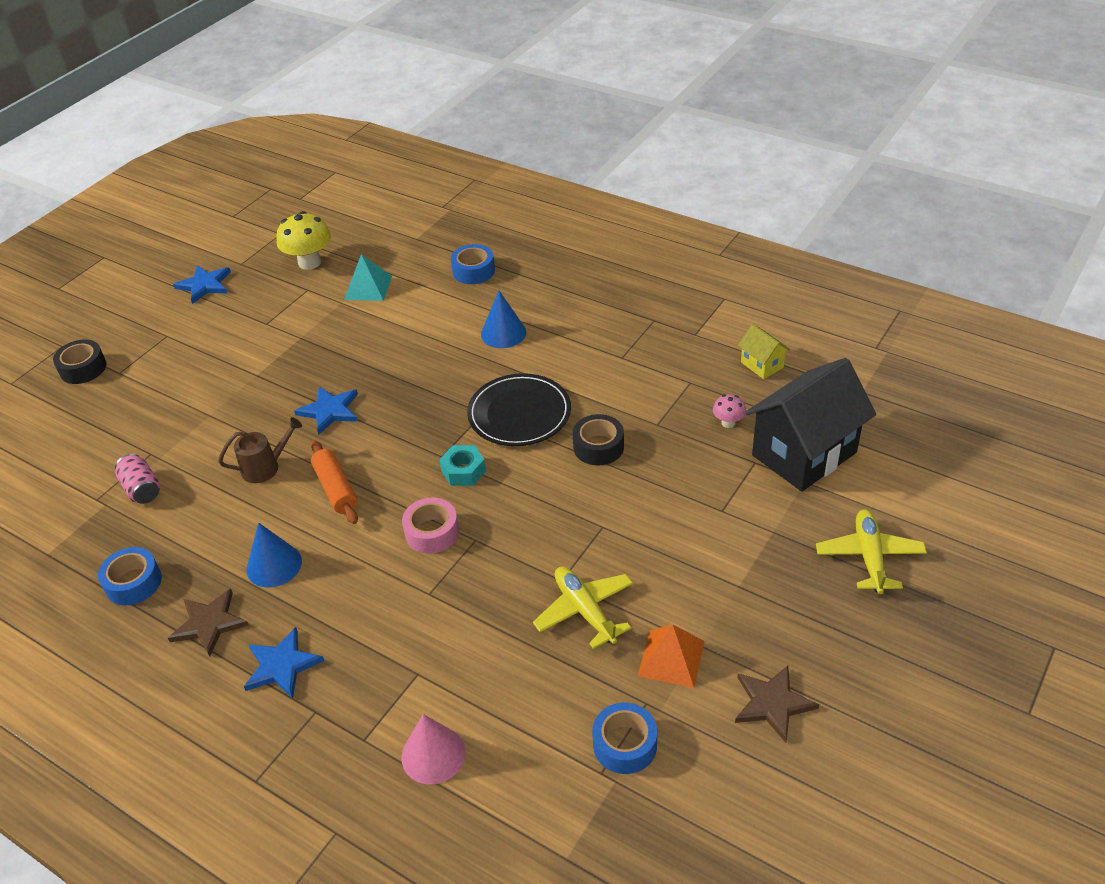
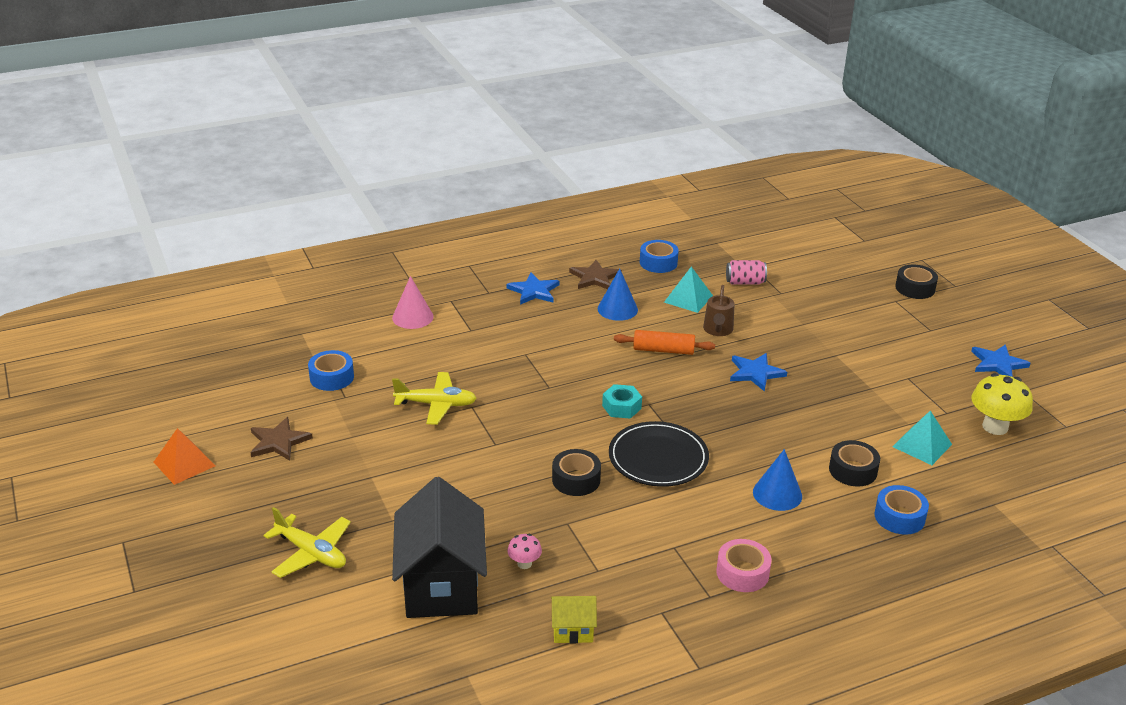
camera: 120 degrees right, 10 degrees down
(210, 518) = (688, 298): none -> turquoise pyramid
(432, 532) = (576, 373): pink tape -> pink tape (742, 573)
(435, 308) = (853, 470): none -> black tape
(671, 658) = (359, 420): orange pyramid -> orange pyramid (184, 464)

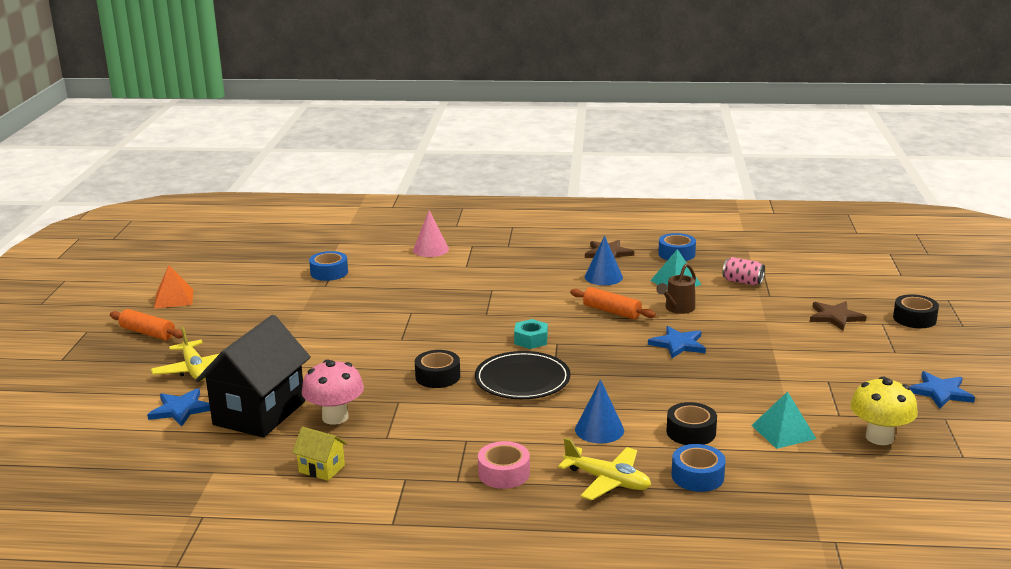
camera: 30 degrees right, 10 degrees down
(203, 521) = (148, 333): none -> orange rolling pin
(278, 441) = (249, 301): brown star -> brown star (835, 317)
(436, 404) = (385, 305): yellow plane -> yellow plane (607, 481)
(524, 563) = (335, 417): pink mushroom -> pink mushroom, size x1.97
(534, 291) = (546, 252): blue star -> blue star (181, 409)

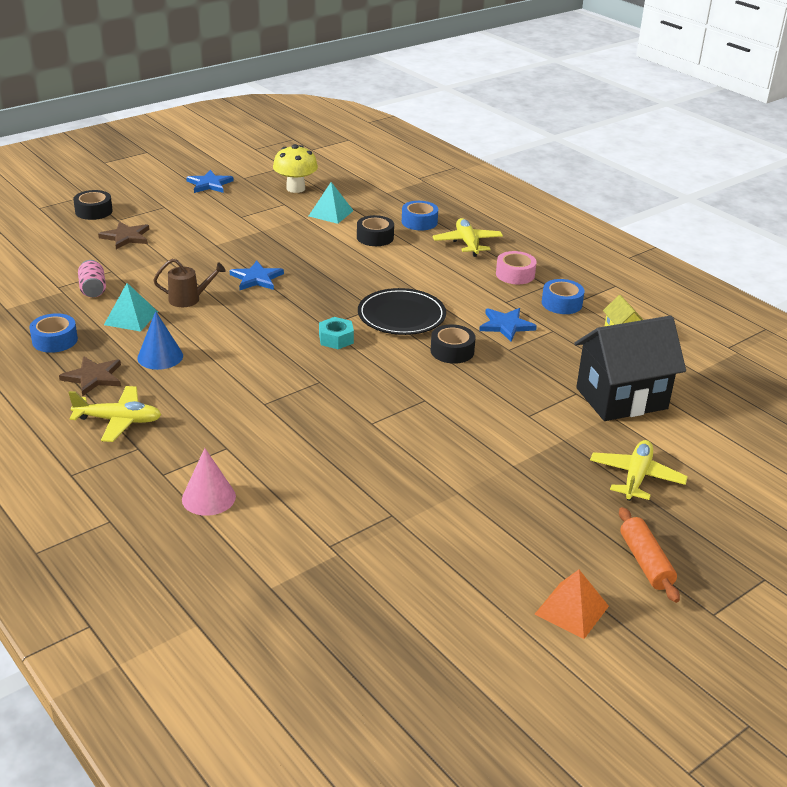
camera: 135 degrees left, 10 degrees up
(181, 409) = (682, 439): blue star -> blue star (506, 325)
(329, 272) = (359, 534): blue tape -> blue tape (561, 303)
(335, 417) = (569, 363): pink mushroom -> none
(545, 248) = (118, 420): none -> yellow plane
(599, 430) = (419, 264): blue cone -> none
(612, 311) = (233, 325): orange rolling pin -> none

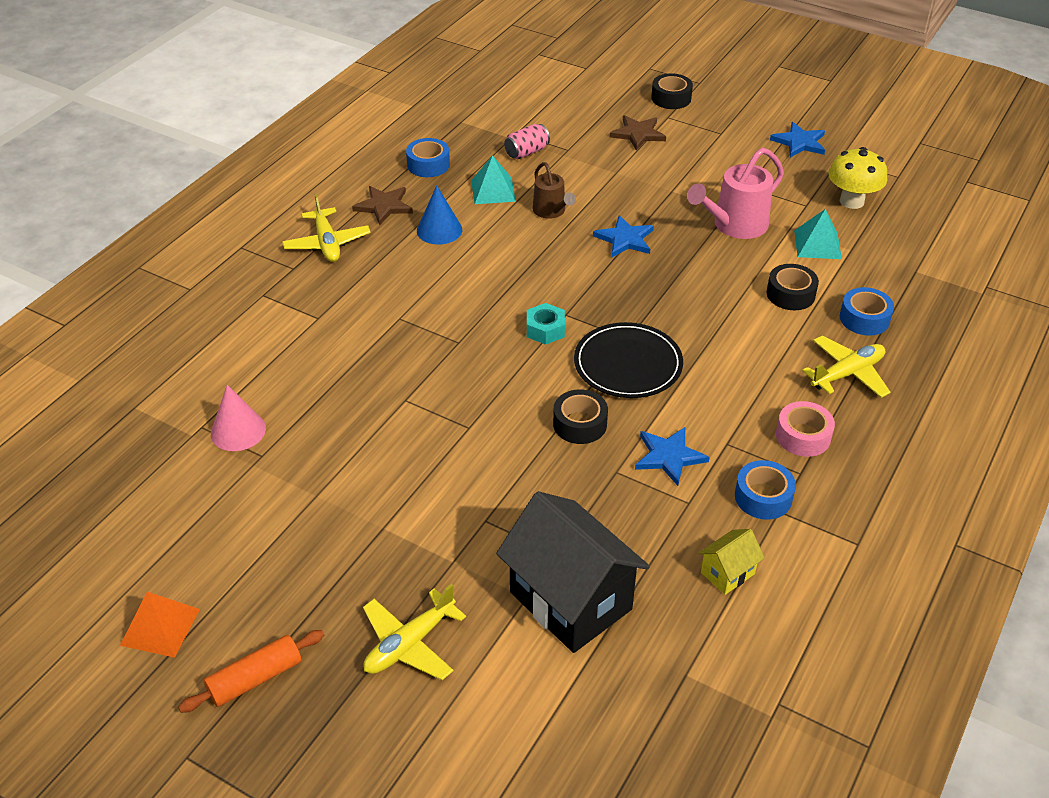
camera: 70 degrees right, 10 degrees up
(208, 497) = (241, 331): pink cone -> pink cone (238, 431)
(281, 234) = (735, 225): none -> pink watering can
(636, 477) = (409, 644): yellow plane -> yellow plane turned 135 degrees clockwise

